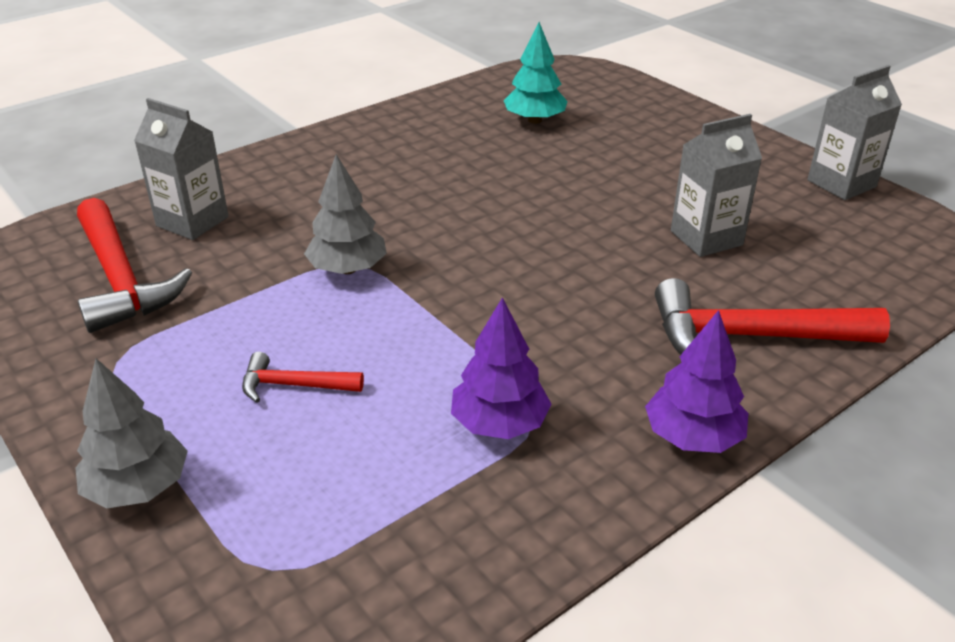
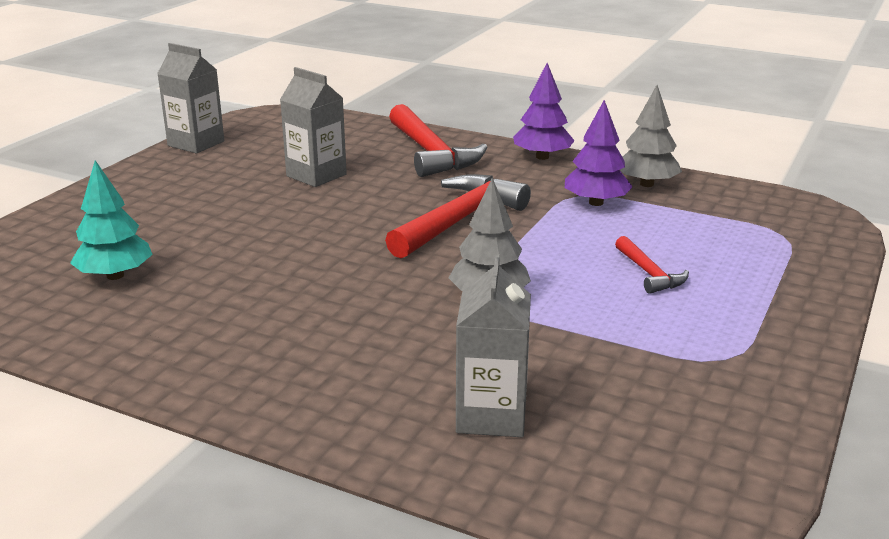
camera: 115 degrees left, 10 degrees down
(120, 279) = (630, 413): red hammer -> red hammer (459, 220)
(138, 487) = (803, 293): grey tree -> grey tree (647, 184)

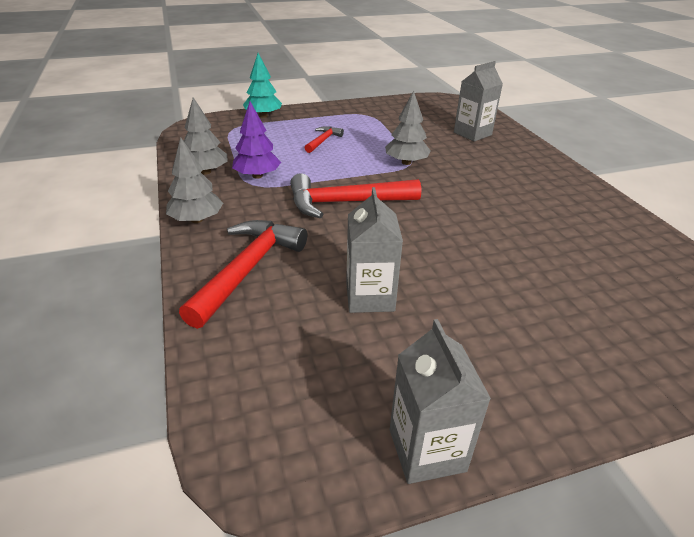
camera: 135 degrees left, 10 degrees up
(115, 276) = (608, 271): turquoise tree -> turquoise tree (263, 116)
(542, 157) = (197, 220): purple tree -> grey tree

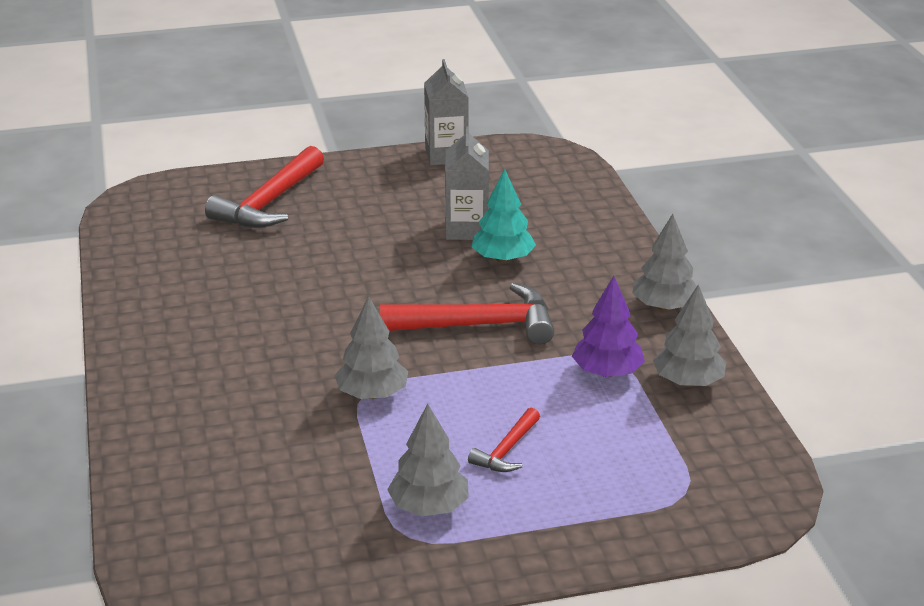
camera: 175 degrees left, 5 degrees down
(248, 269) = (586, 254): red hammer -> red hammer (269, 202)
(263, 116) = (635, 534): turquoise tree -> turquoise tree (502, 259)
(360, 122) = (429, 507): none -> grey tree
(472, 134) = (215, 465): grey carton -> none

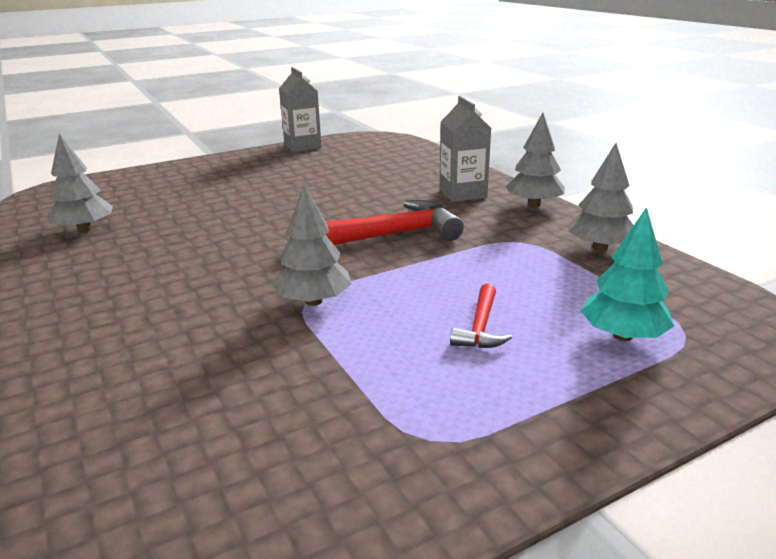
camera: 15 degrees left, 5 degrees down
(269, 202) = (165, 184): red hammer -> none
(429, 507) = (433, 399): grey tree -> grey tree (84, 229)
(467, 229) = (341, 181): grey carton -> grey carton (462, 193)
(502, 259) = (381, 193): turquoise tree -> turquoise tree (622, 336)
(607, 372) = (525, 251): purple tree -> none

